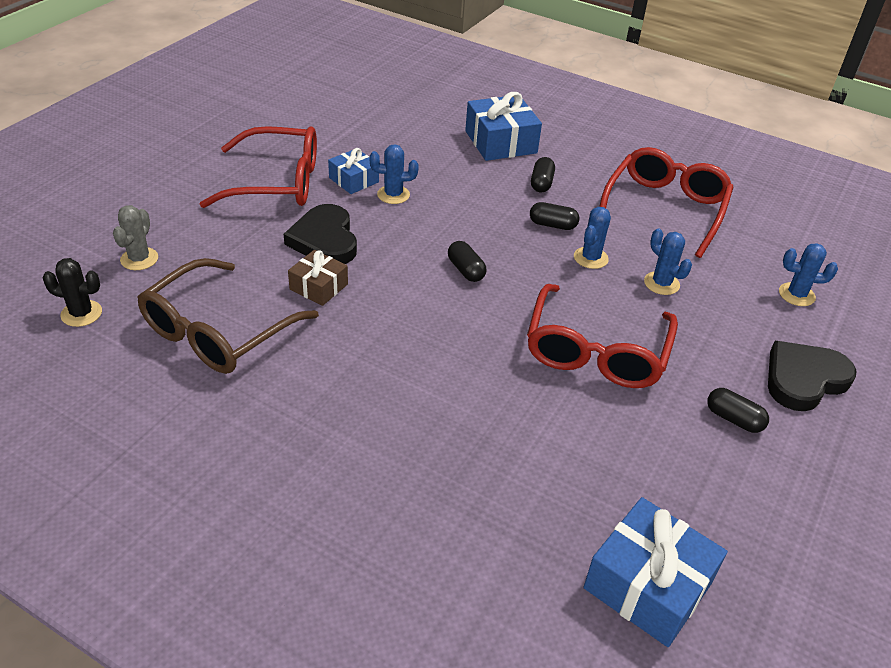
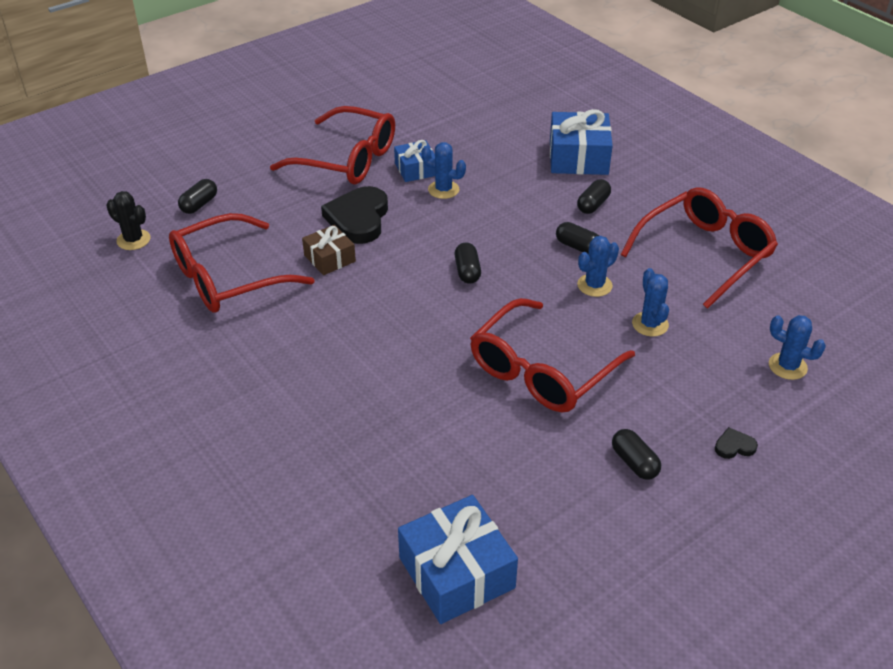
camera: 25 degrees right, 0 degrees up
(139, 259) = (199, 204): grey cactus -> black capsule
(218, 331) = (228, 278): brown glasses -> red glasses
(804, 379) = (734, 446): black heart -> black heart, size x0.43

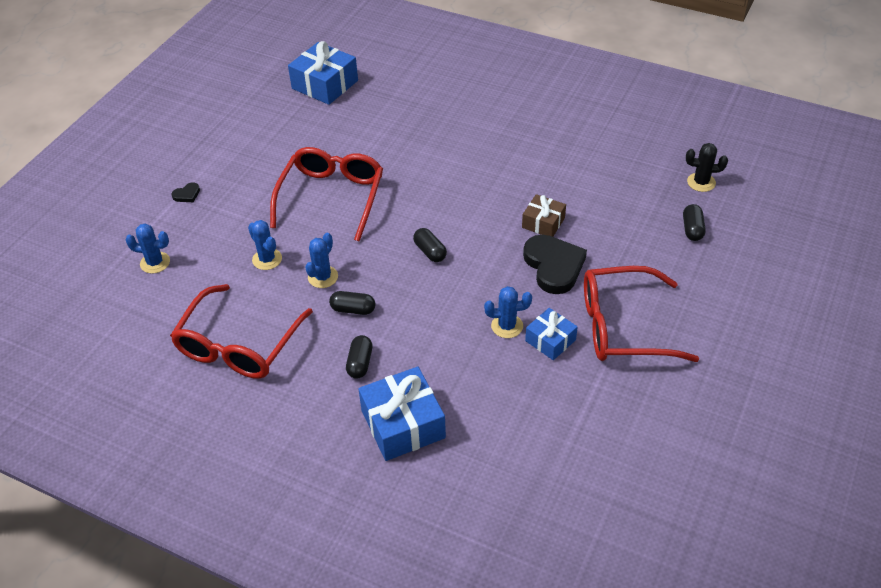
camera: 155 degrees right, 5 degrees up
(228, 278) = (600, 181): red glasses -> none
(634, 462) = (248, 164): black capsule -> none

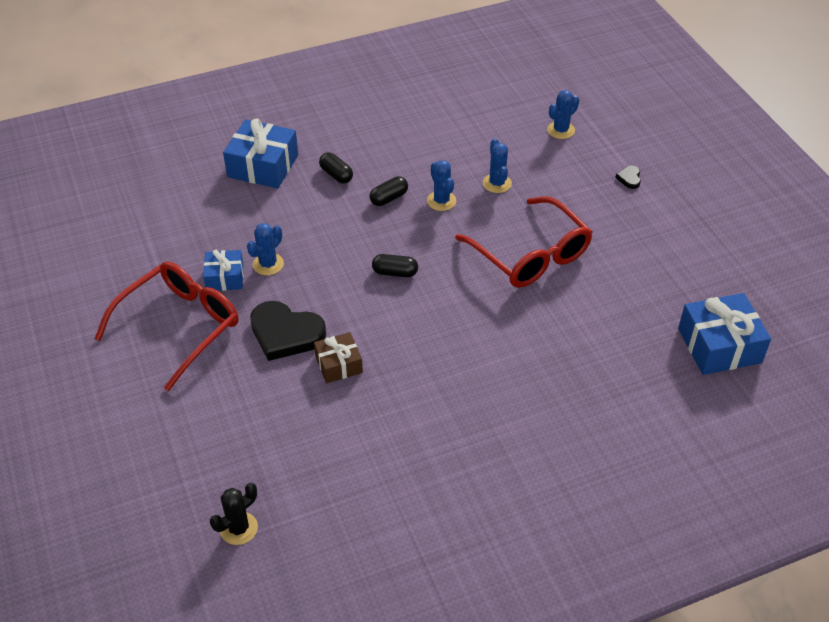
camera: 130 degrees right, 0 degrees up
(239, 345) = (426, 132): red glasses -> none
(267, 259) = (497, 183): blue cactus -> blue cactus turned 75 degrees clockwise
(692, 229) = (200, 462): black capsule -> none

